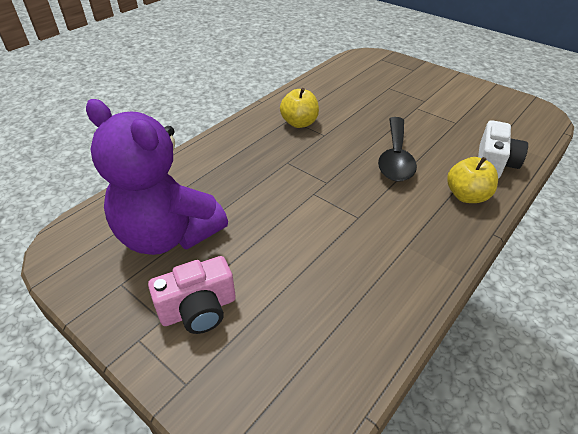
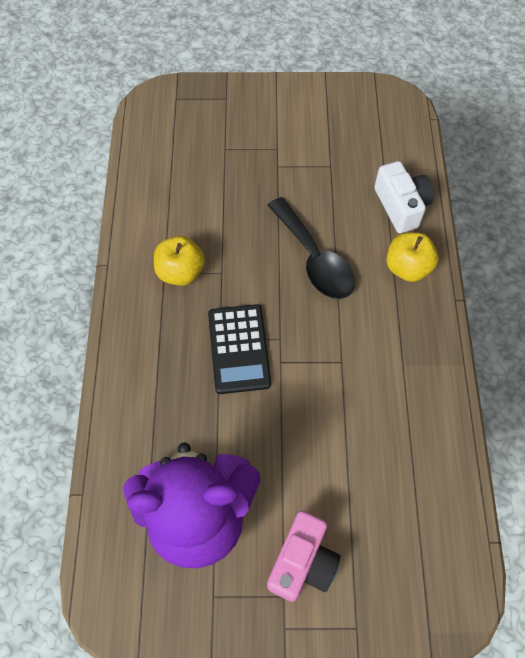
camera: 40 degrees left, 20 degrees up
(293, 172) = (239, 349): none -> black calculator

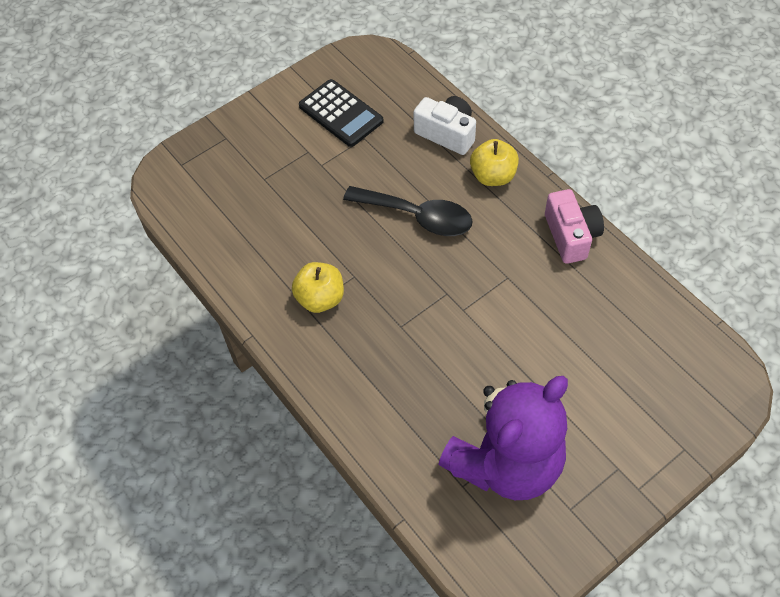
camera: 35 degrees left, 5 degrees down
(239, 349) = (422, 323): black calculator -> black calculator (341, 113)
(302, 562) = (609, 435): pink camera -> pink camera (571, 235)

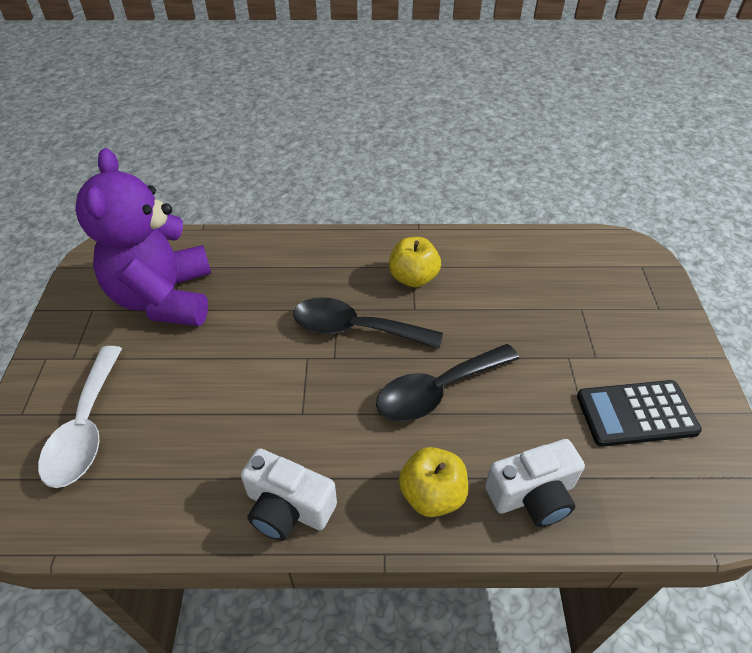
camera: 125 degrees right, 10 degrees down
(409, 299) = (355, 329): none -> black spoon
(571, 235) = (288, 508): pink camera -> white camera
(647, 393) = (86, 428): none -> white spoon

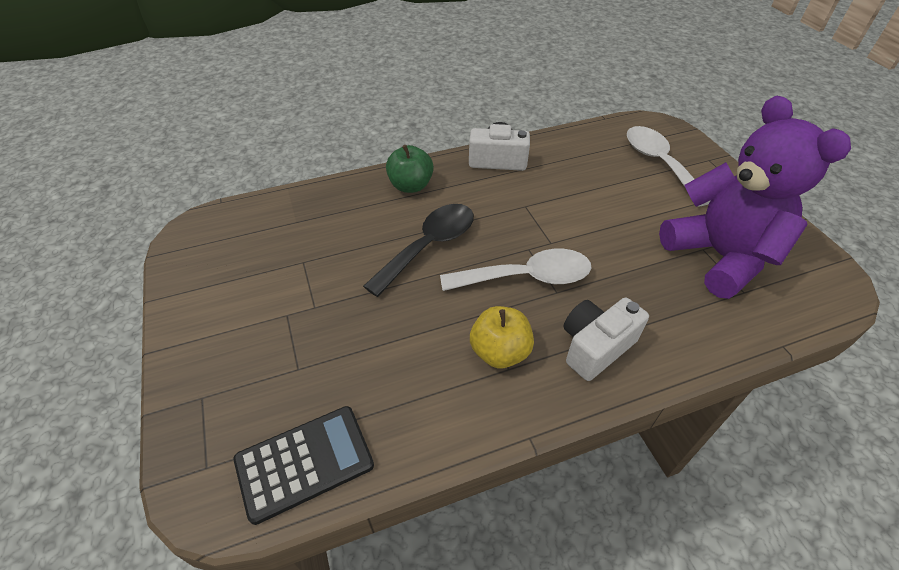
camera: 160 degrees right, 0 degrees up
(355, 329) = (526, 277): black spoon -> white spoon
(432, 495) = (410, 186): yellow apple -> green apple
(532, 495) = (342, 201): white camera -> white camera (595, 347)
(636, 414) = (255, 272): black calculator -> black calculator (304, 462)

